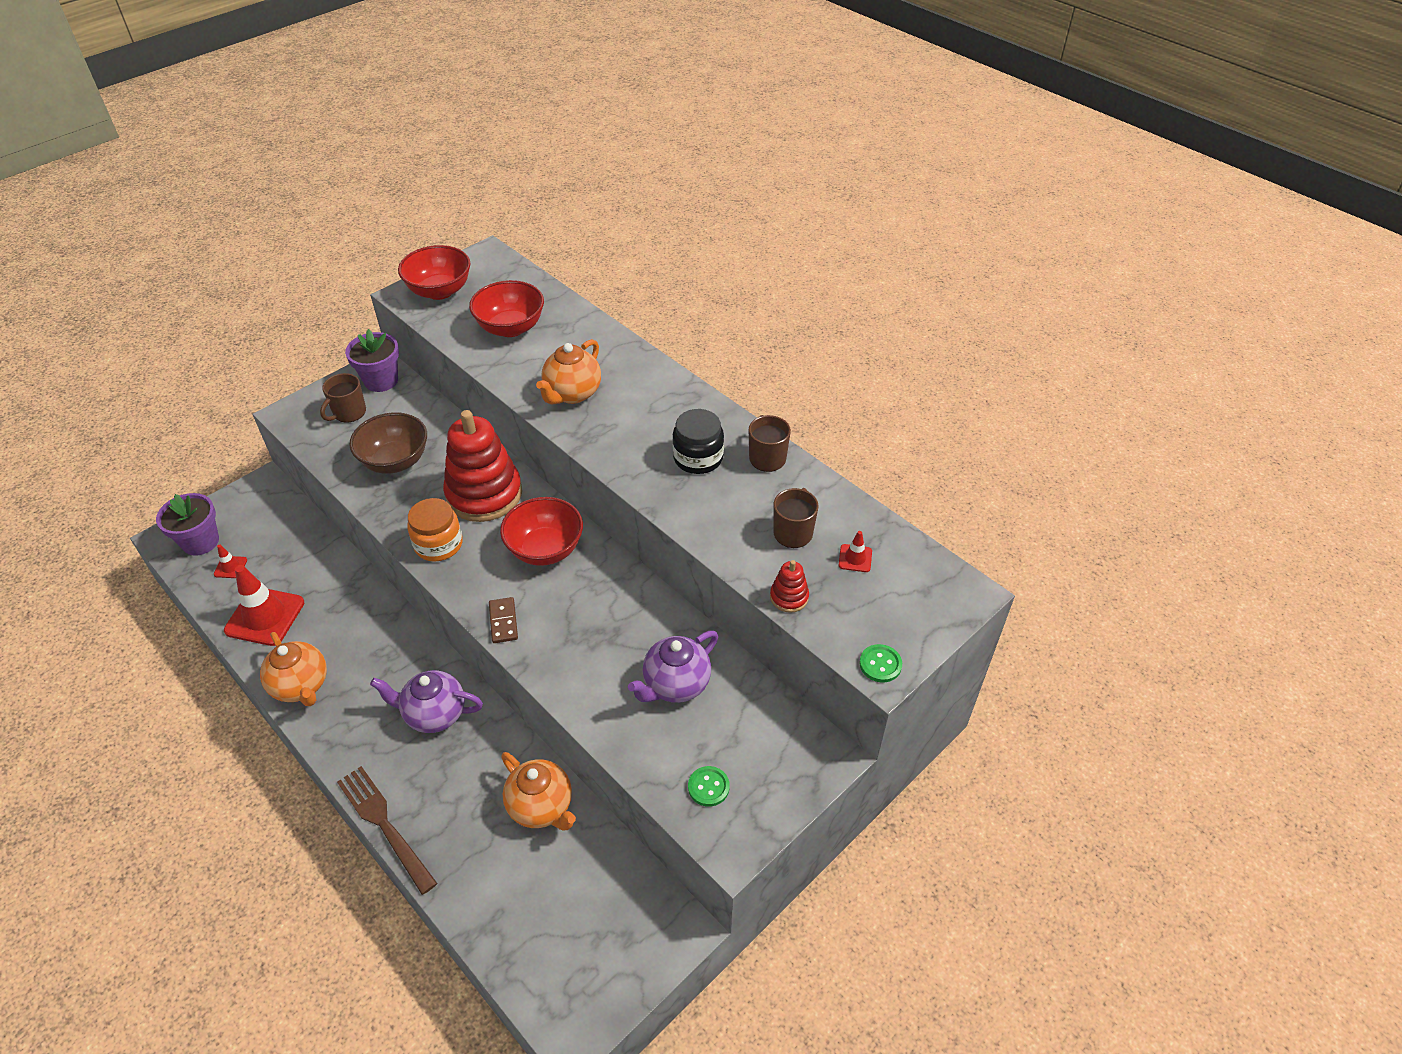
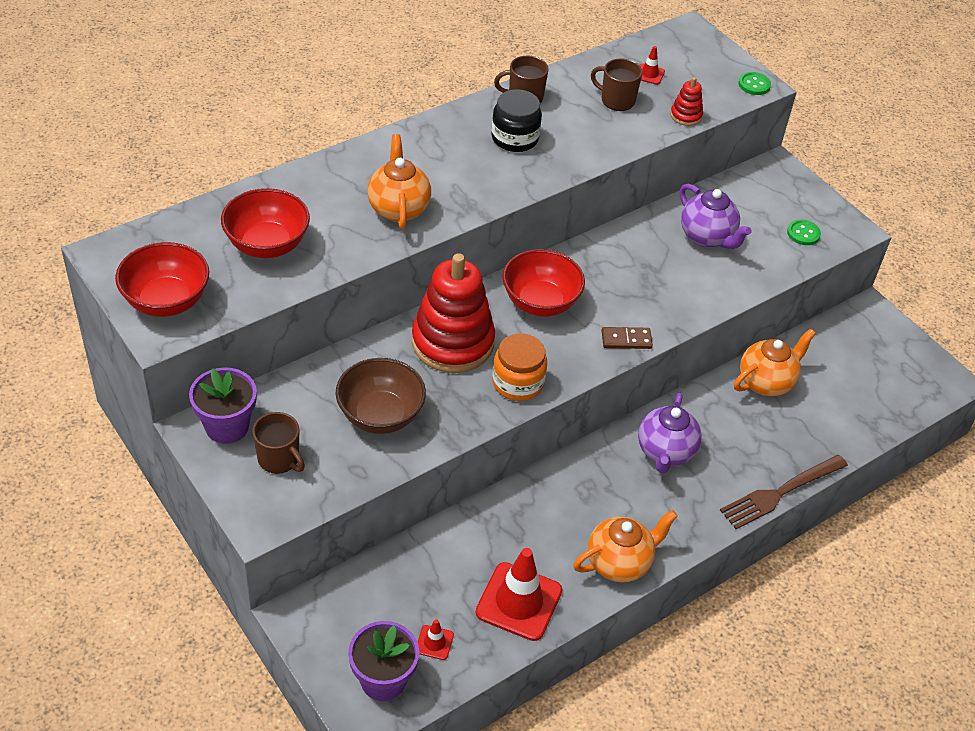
camera: 85 degrees left, 0 degrees up
(572, 393) = (398, 208): orange teapot -> orange teapot turned 135 degrees counterclockwise

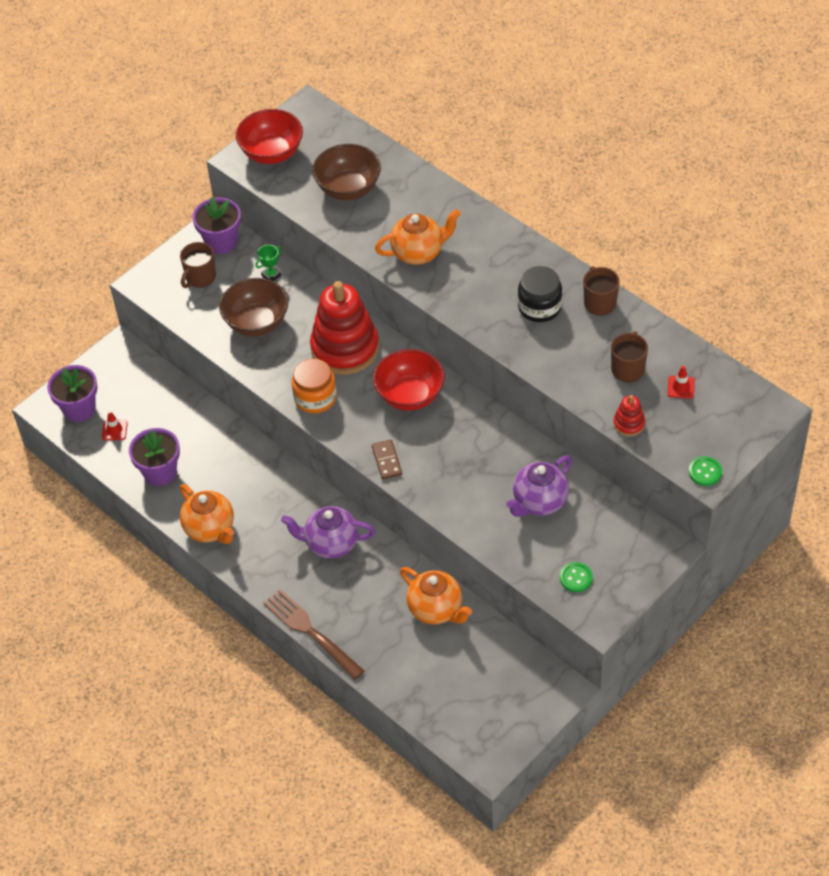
camera: 85 degrees right, 5 degrees up
(267, 245) = (348, 188): red bowl -> brown bowl
(309, 387) = (271, 275): none -> green trophy
(519, 601) = (160, 472): red traffic cone -> purple flower pot

